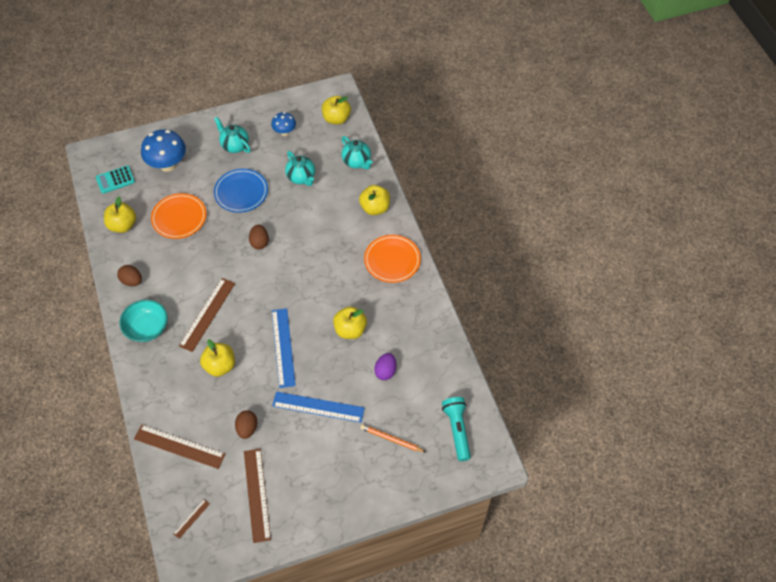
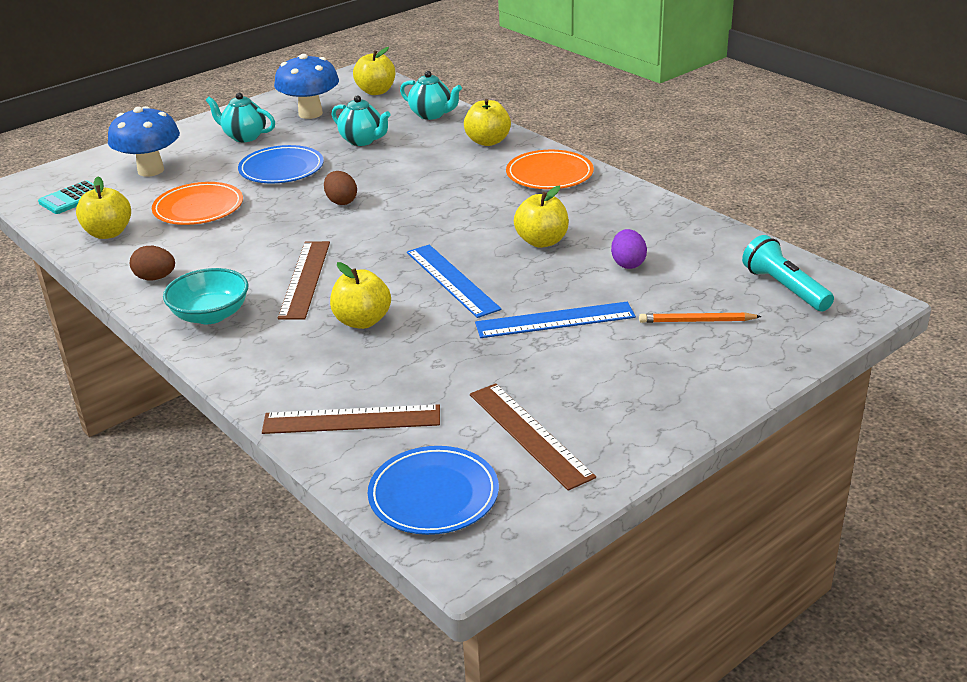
camera: 20 degrees left, 25 degrees down
(191, 518) = (433, 495): brown ruler -> blue plate
(247, 428) = (456, 370): brown egg -> none
(284, 132) = (310, 114): blue mushroom -> blue mushroom, size x1.75

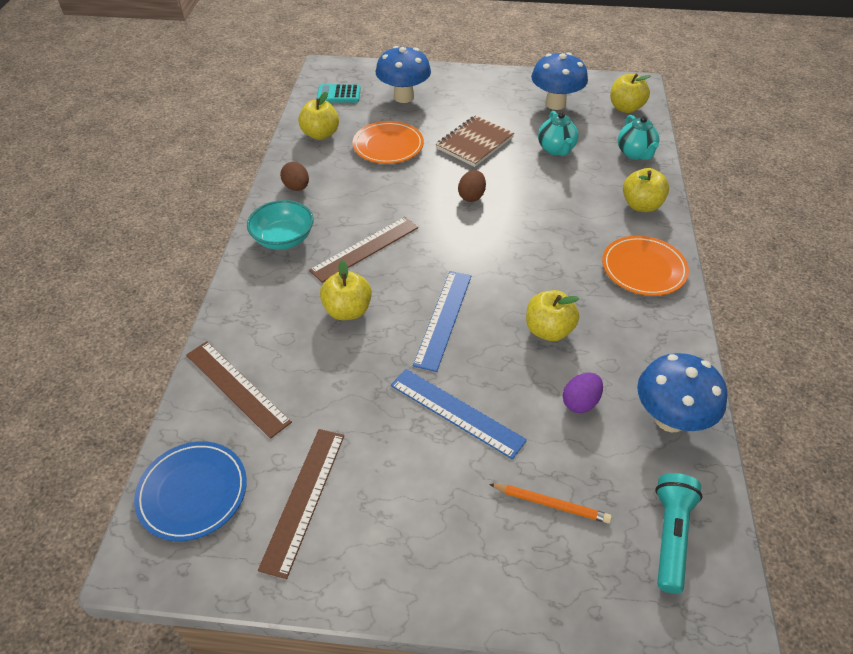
camera: 45 degrees right, 15 degrees up
(244, 137) = (489, 100): turquoise teapot -> none
(281, 169) = (474, 143): blue plate -> brown notebook
(695, 237) = (670, 419): none -> blue mushroom
(696, 321) = (551, 504): orange pencil -> orange pencil turned 150 degrees clockwise

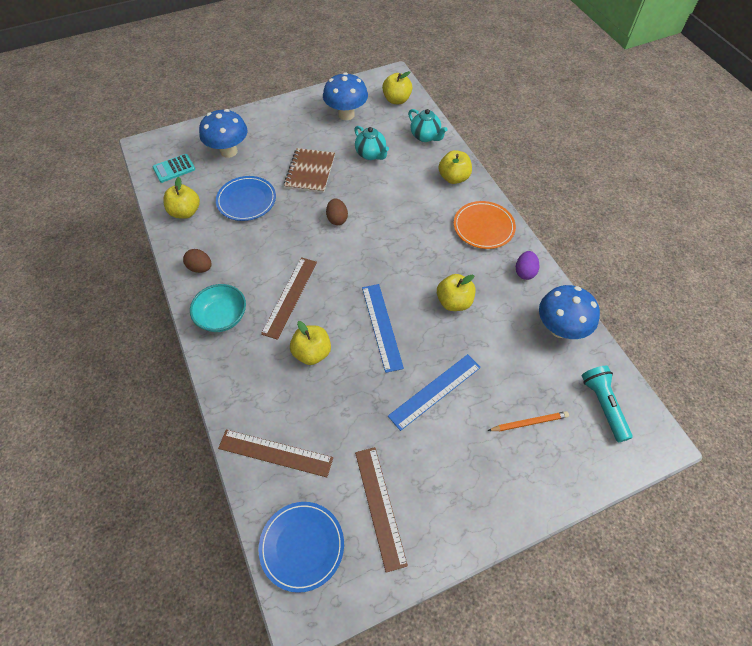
camera: 30 degrees left, 10 degrees up
(388, 145) = (246, 200): orange plate -> blue plate
(456, 412) = (435, 391): blue ruler -> blue ruler turned 45 degrees counterclockwise
(580, 402) = (504, 344): purple egg -> purple egg (525, 272)

